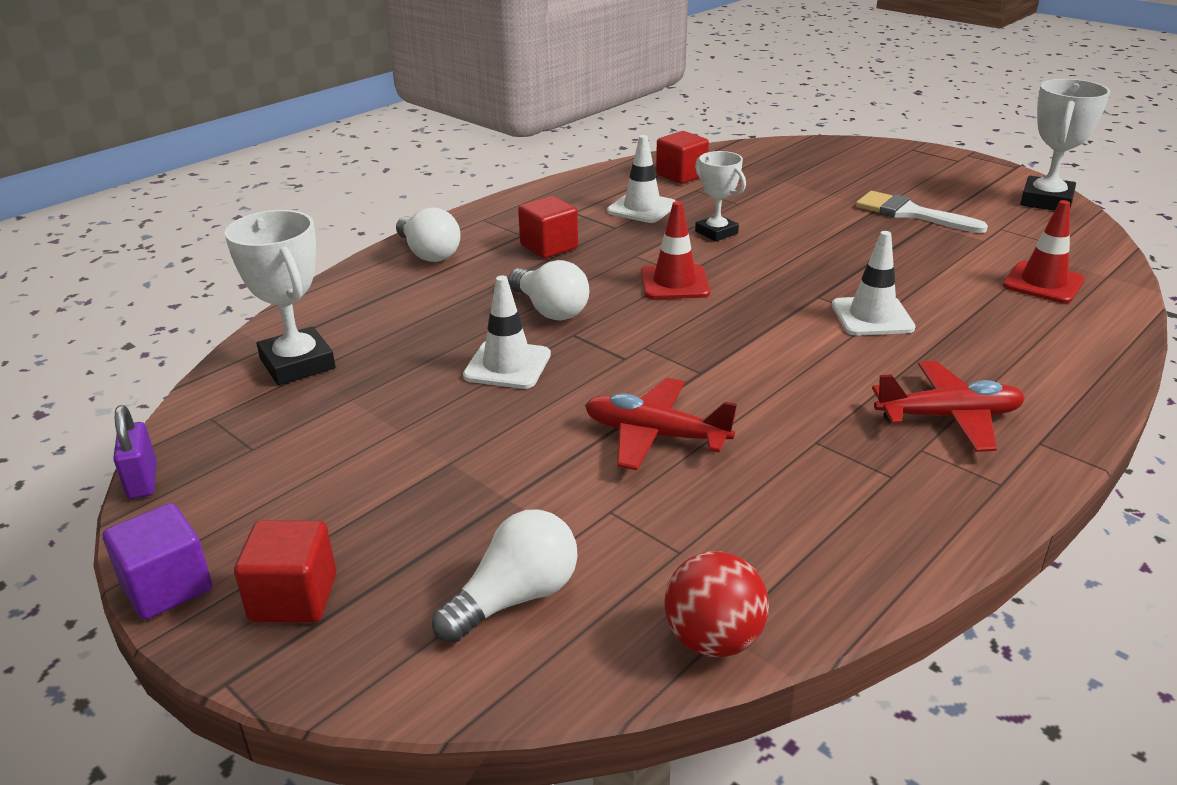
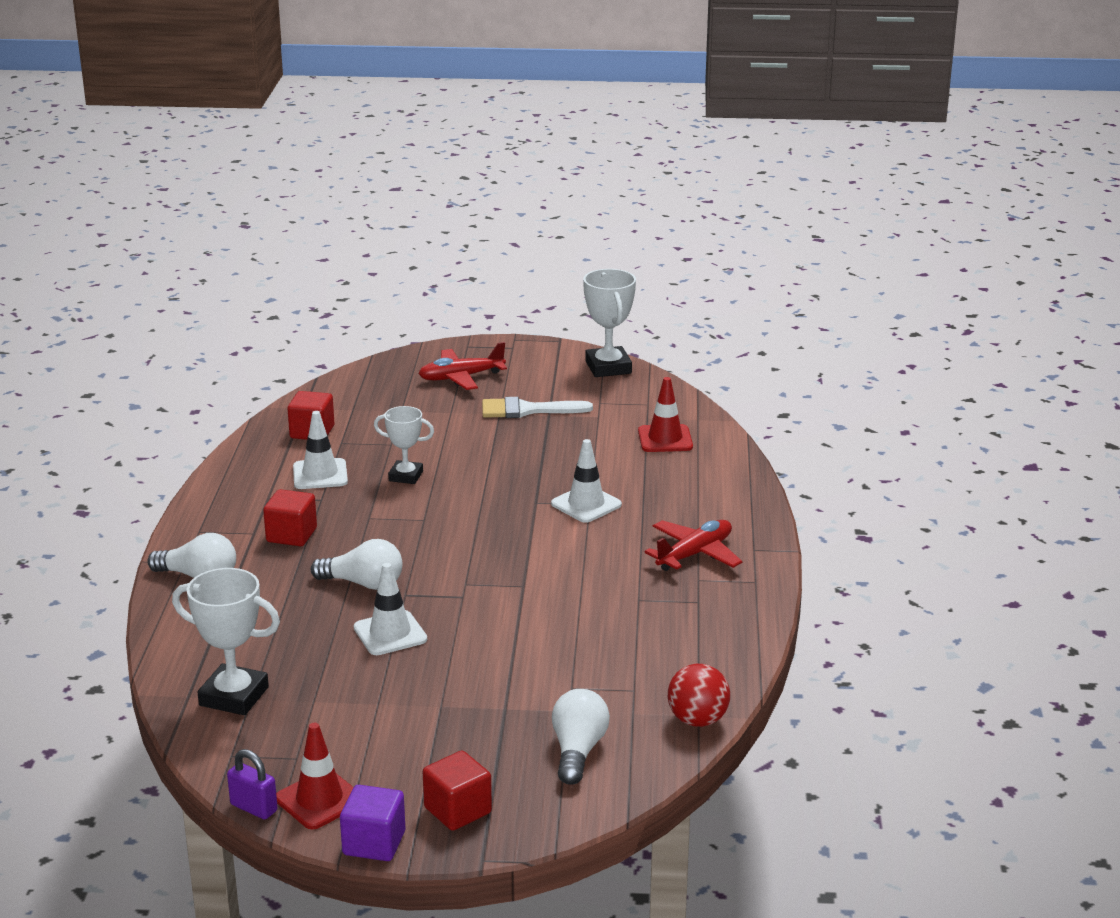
camera: 40 degrees left, 5 degrees down
(655, 435) = (544, 636): red plane -> red plane (461, 377)
(674, 283) = (426, 529): red traffic cone -> red traffic cone (319, 800)

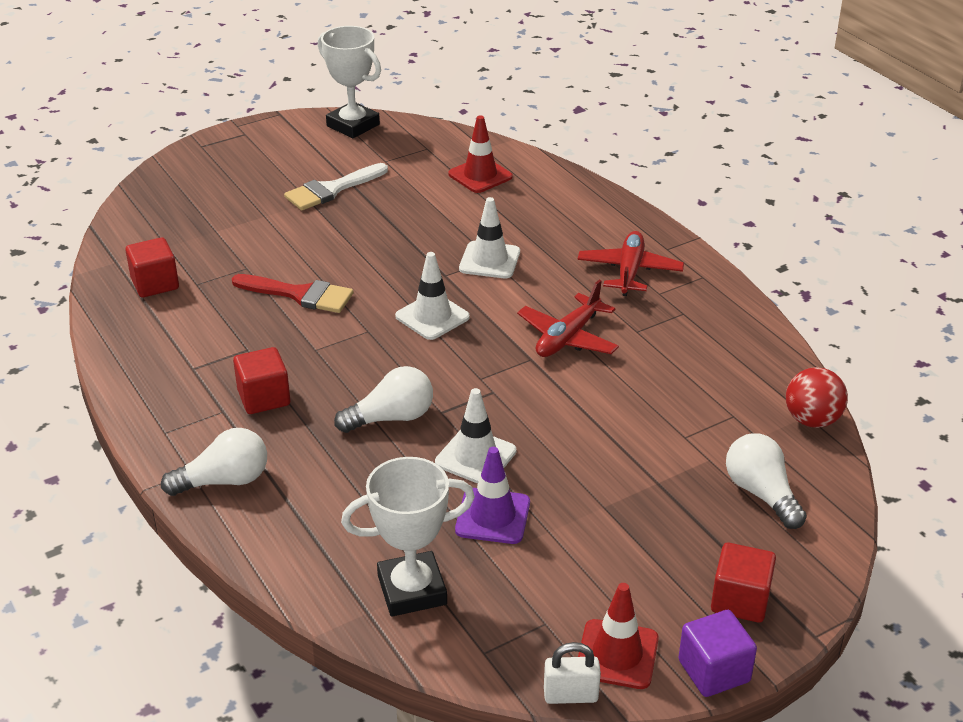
camera: 35 degrees left, 10 degrees up
(254, 808) = (570, 695): purple padlock -> white padlock
(320, 474) = (216, 324): white traffic cone -> white traffic cone (432, 317)
(350, 676) = (493, 516): none -> purple traffic cone
(406, 476) = (300, 294): white trophy -> red brush
(461, 377) = (233, 179): red plane -> red plane (568, 337)

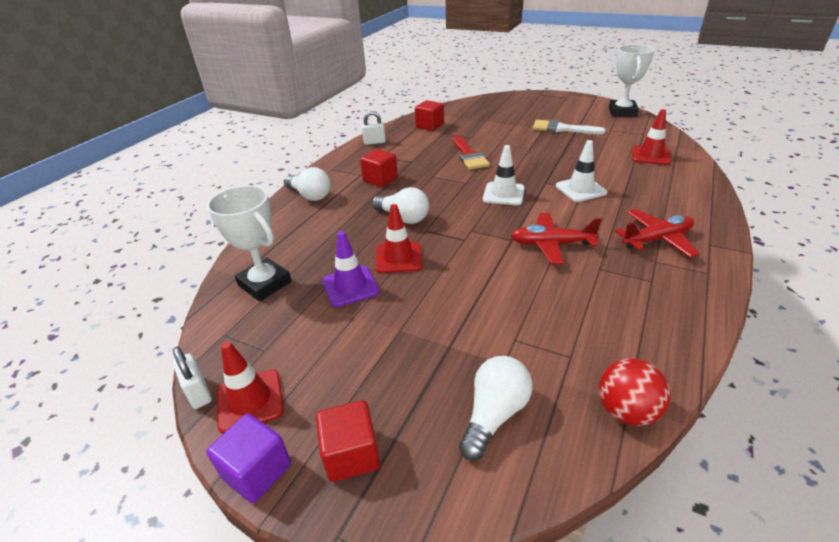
camera: 60 degrees right, 0 degrees up
(132, 357) = (374, 142): none -> white padlock
(475, 457) = (398, 258): white traffic cone -> red traffic cone

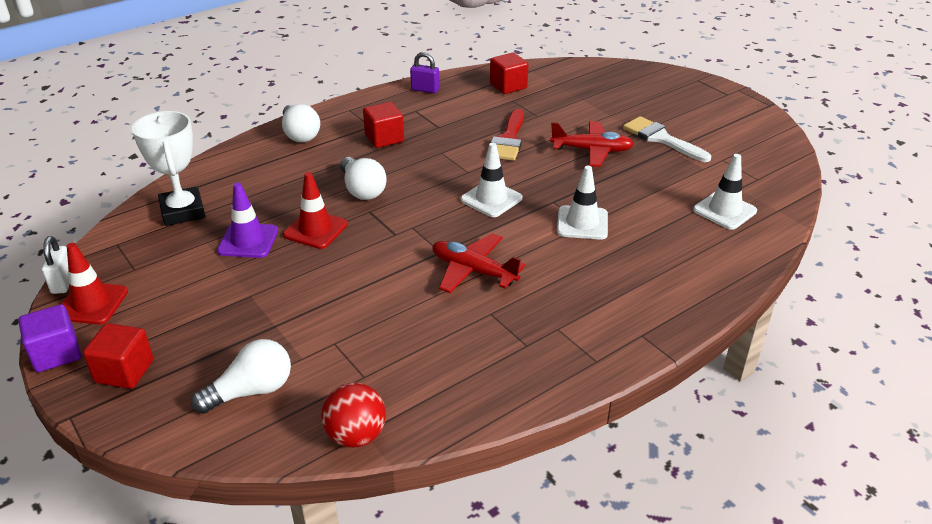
camera: 25 degrees right, 0 degrees up
(374, 142) = (425, 89): white padlock -> purple padlock
(622, 112) = (773, 139): white trophy -> none
(650, 156) = (724, 210): red traffic cone -> white traffic cone
(656, 239) = (590, 308): red plane -> red plane (591, 150)

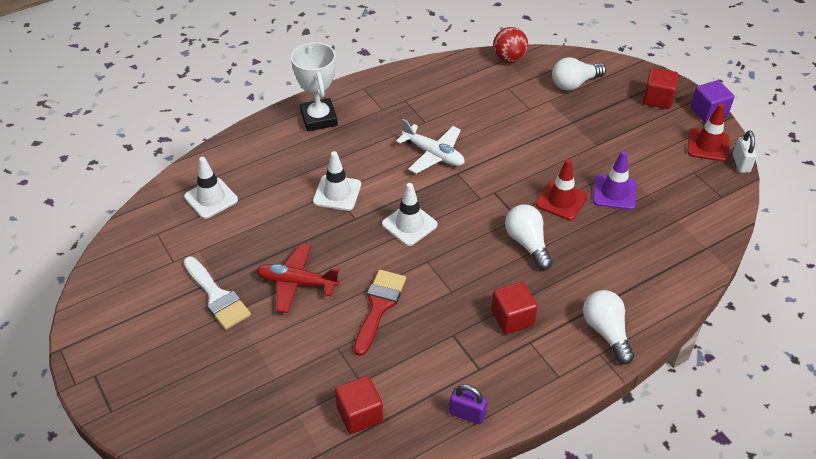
camera: 175 degrees left, 10 degrees up
(183, 211) = (684, 228): white trophy -> white trophy (319, 118)
(473, 271) = (433, 154): red plane -> white plane

